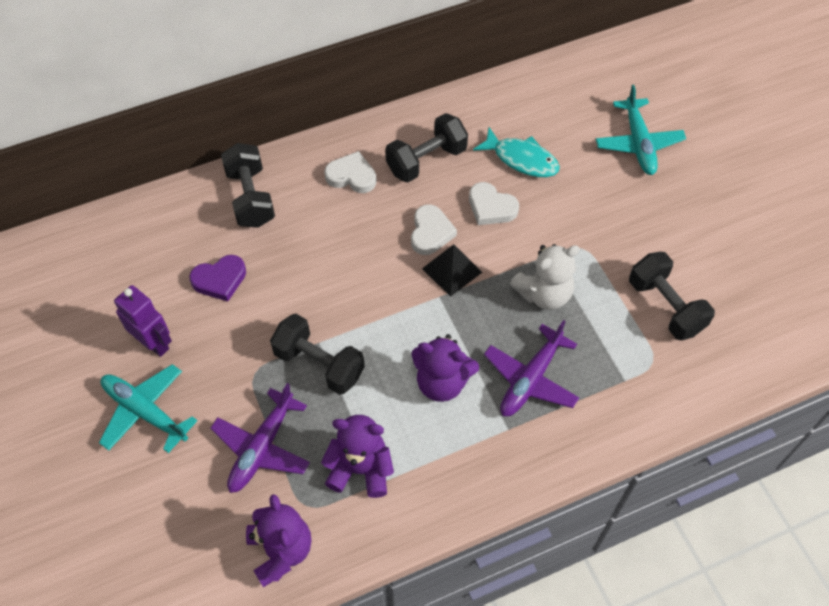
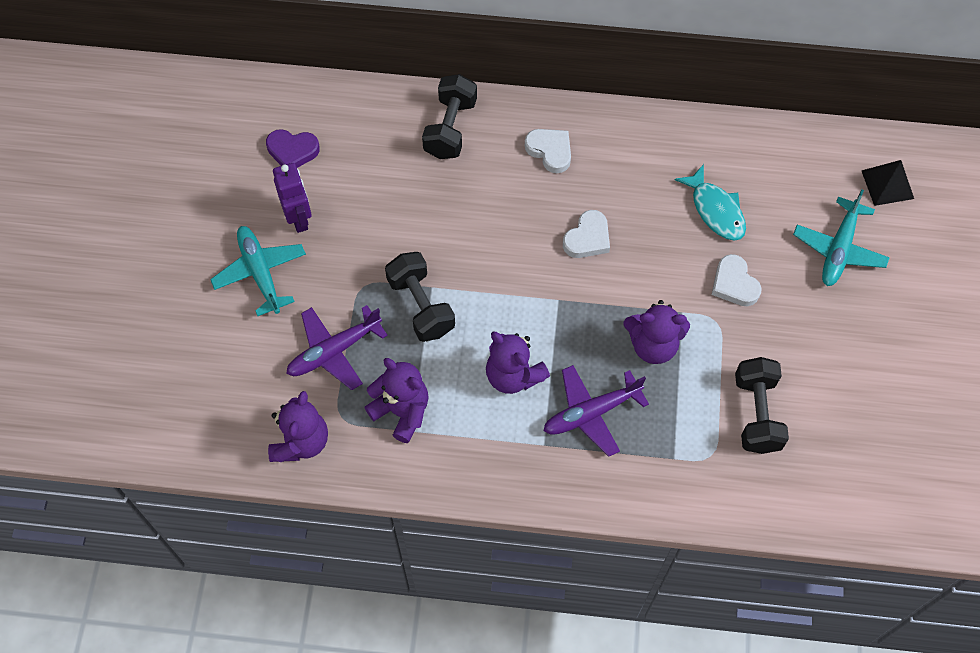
camera: 30 degrees right, 5 degrees up
(220, 280) = (382, 190): purple heart -> purple heart (292, 151)
(426, 160) = (626, 168): black dumbbell -> none
(452, 270) = (584, 282): black pyramid -> black pyramid (887, 184)
(491, 207) = (657, 242): white heart -> white heart (734, 284)
(544, 294) = (653, 345): white teddy bear -> purple teddy bear

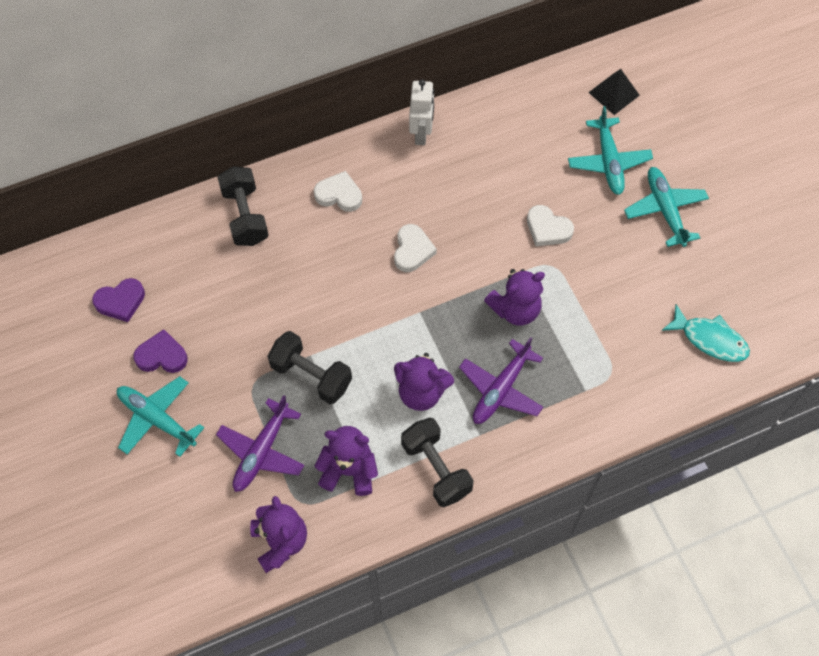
camera: 30 degrees left, 0 degrees up
(299, 218) = (162, 356): purple robot -> purple heart
(665, 131) = (421, 133): none -> white robot
(715, 210) = (498, 178): turquoise fish -> turquoise fish (710, 339)
(756, 413) = (625, 321): black dumbbell -> black dumbbell (436, 468)
(868, 325) = (665, 210): none -> turquoise plane

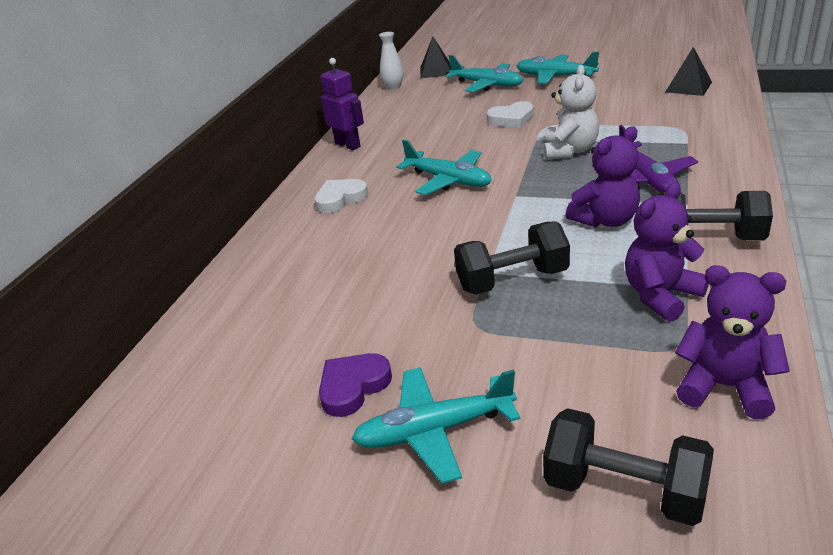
camera: 45 degrees left, 30 degrees down
(120, 301) = (238, 393): purple heart -> none
(245, 216) = (279, 258): black dumbbell -> black dumbbell (624, 490)
(262, 451) = (575, 353): purple plane -> none
(412, 250) = (448, 180): white heart -> turquoise plane
(421, 133) = (348, 145): white robot -> purple robot
(515, 309) = (570, 151): purple teddy bear -> white teddy bear
(553, 83) = (393, 87): none -> white vase
(710, 339) = (688, 87): turquoise fish -> black pyramid

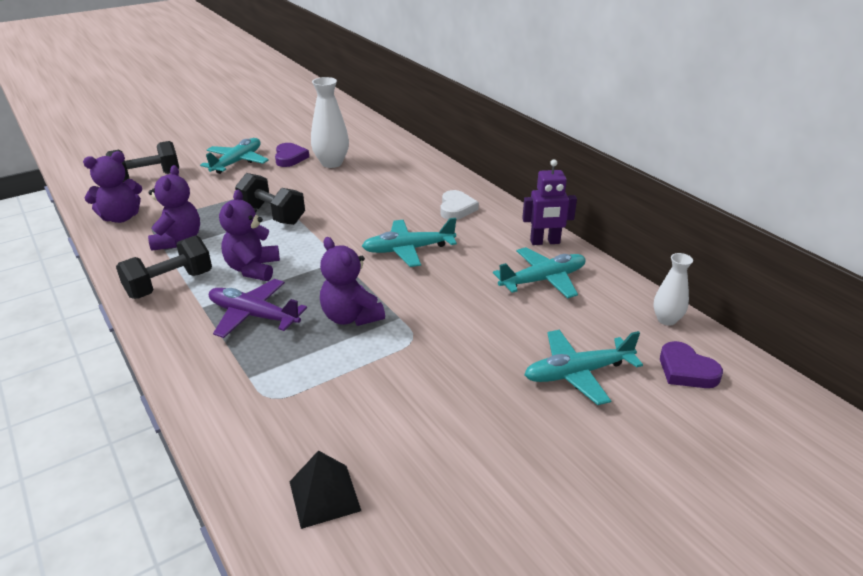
camera: 125 degrees right, 0 degrees up
(325, 336) = (331, 163): none -> white vase
(436, 71) = (686, 370): black pyramid -> purple heart
(511, 119) = (460, 331): white heart -> none
(512, 280) = (272, 215): black dumbbell -> black dumbbell turned 75 degrees counterclockwise
(555, 76) = (526, 432): turquoise plane -> turquoise plane (543, 280)
(570, 151) = (351, 317): white teddy bear -> purple teddy bear

